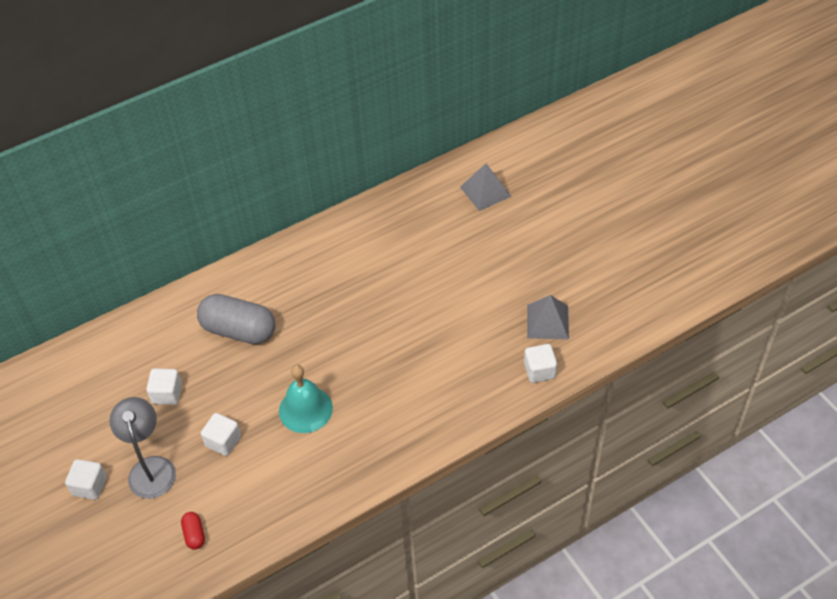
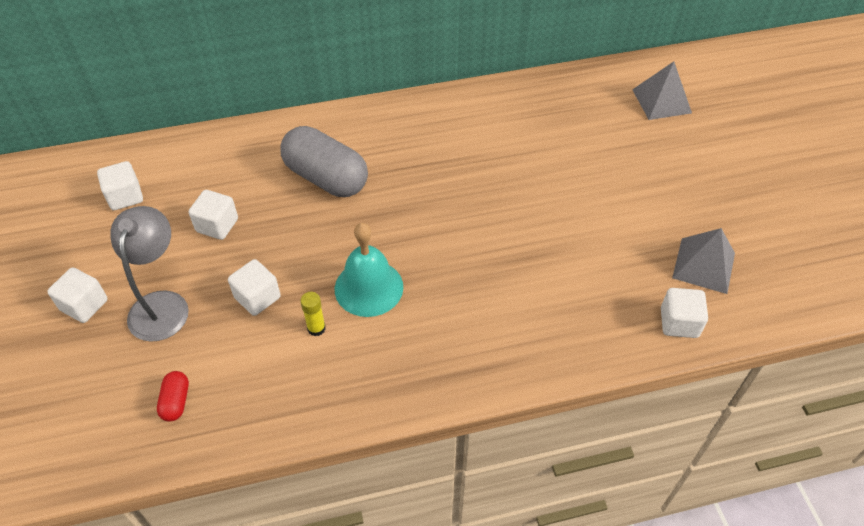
camera: 15 degrees right, 0 degrees up
(80, 391) = (125, 196): none -> white cube
(277, 451) = (316, 328): none -> yellow glue stick

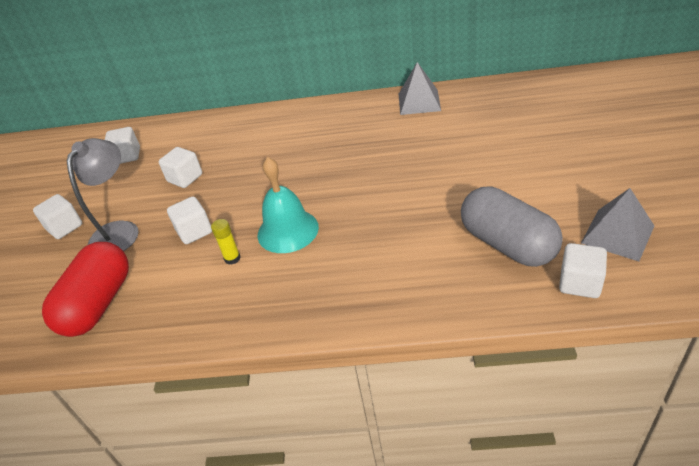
camera: 20 degrees right, 10 degrees down
(176, 401) = (98, 304): red capsule -> red capsule, size x2.29
(326, 178) = (282, 149): grey capsule -> grey capsule (507, 244)
(661, 101) = (600, 100): grey pyramid -> grey pyramid (419, 102)

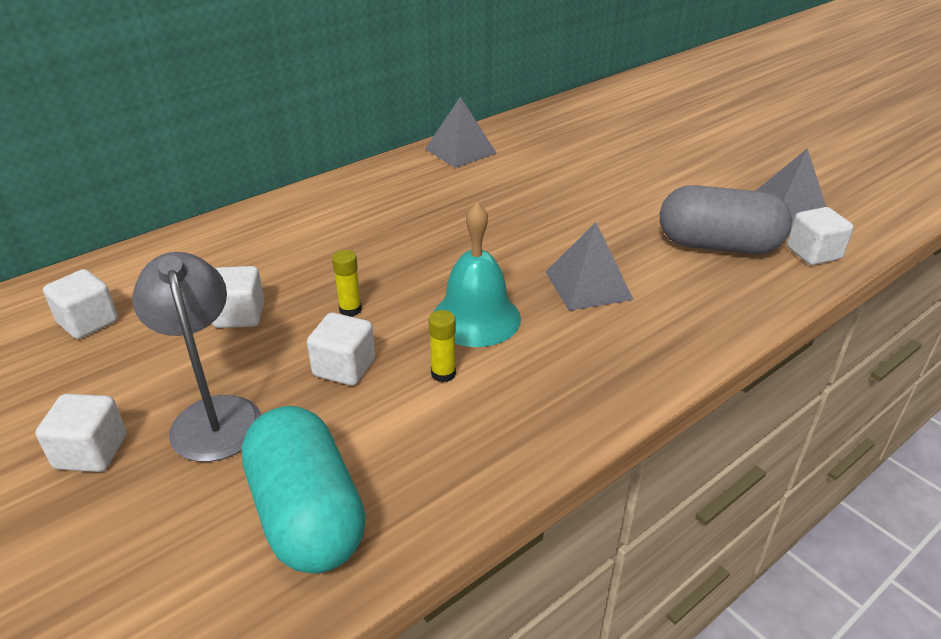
camera: 45 degrees left, 5 degrees down
(98, 304) = (307, 514): red capsule -> turquoise capsule
(234, 196) = (350, 309): none -> yellow glue stick
(377, 237) = (588, 285): none -> grey pyramid

